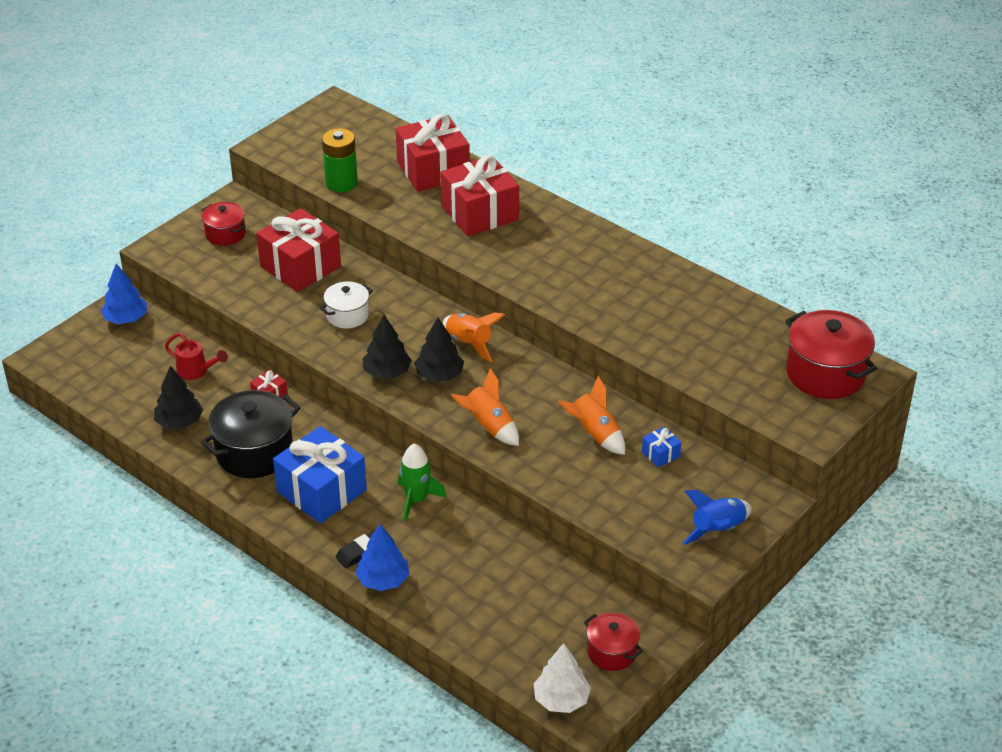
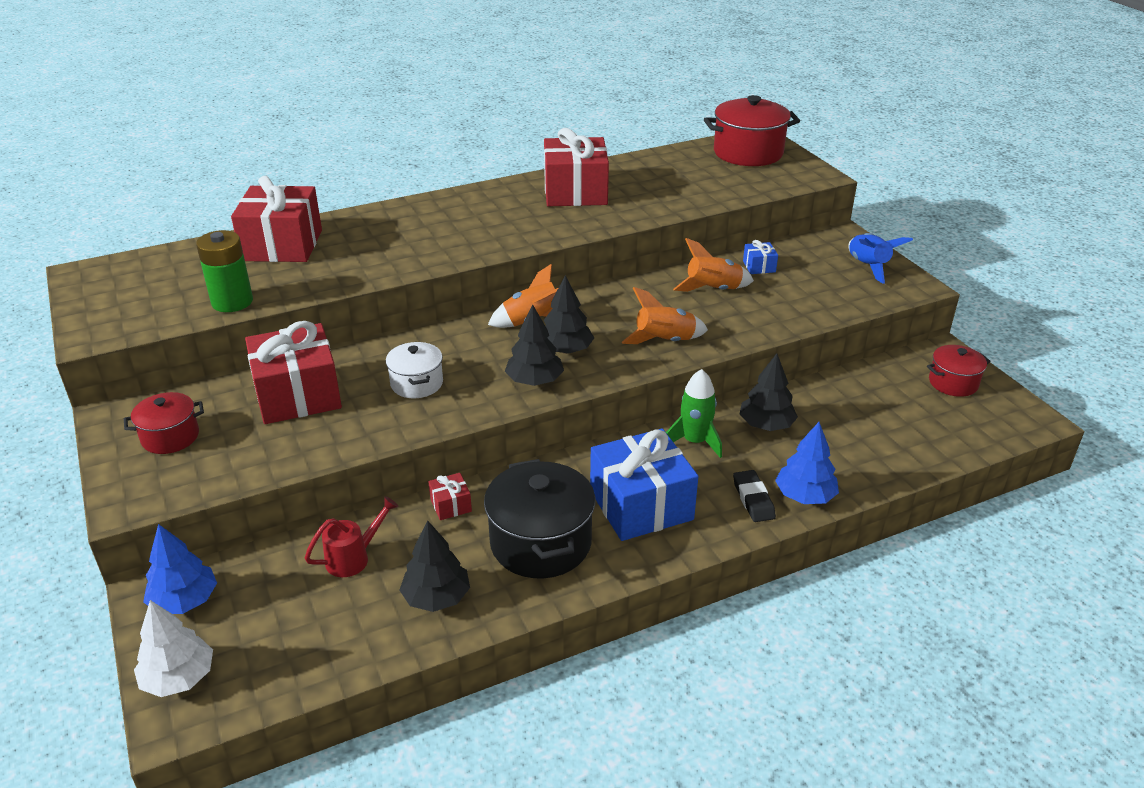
camera: 65 degrees left, 5 degrees down
(465, 537) = (766, 425): none -> black tree
(480, 213) = (383, 238): red gift -> red gift (575, 192)
(561, 699) = (1007, 427): white tree -> white tree (179, 678)

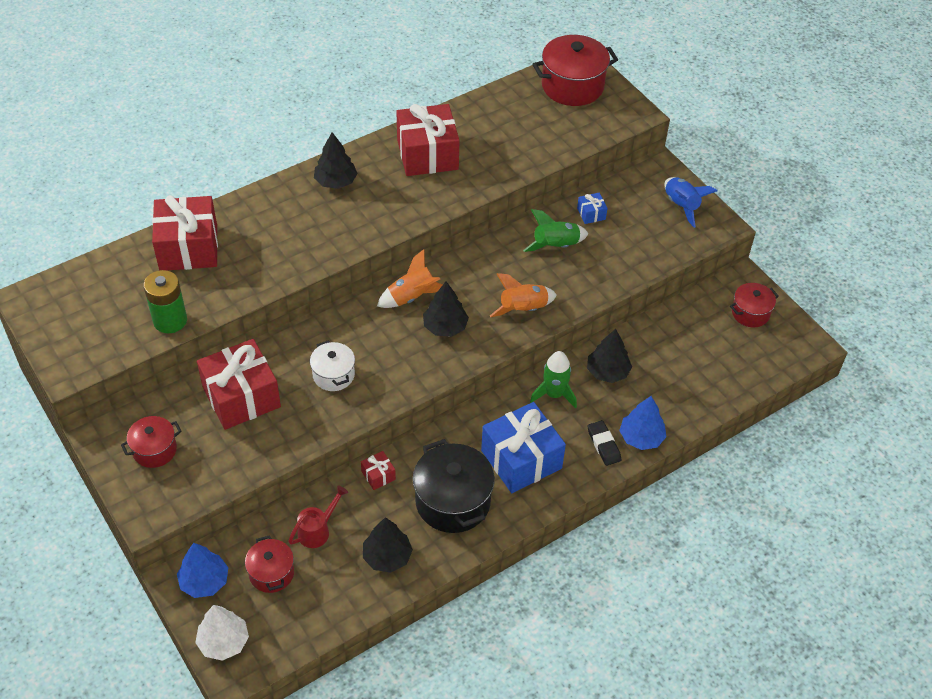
camera: 10 degrees left, 15 degrees up
(276, 601) = (271, 573): none -> red pot
(534, 381) = (426, 362): black tree -> black tree (335, 181)
(713, 290) = (555, 246): orange rocket -> green rocket

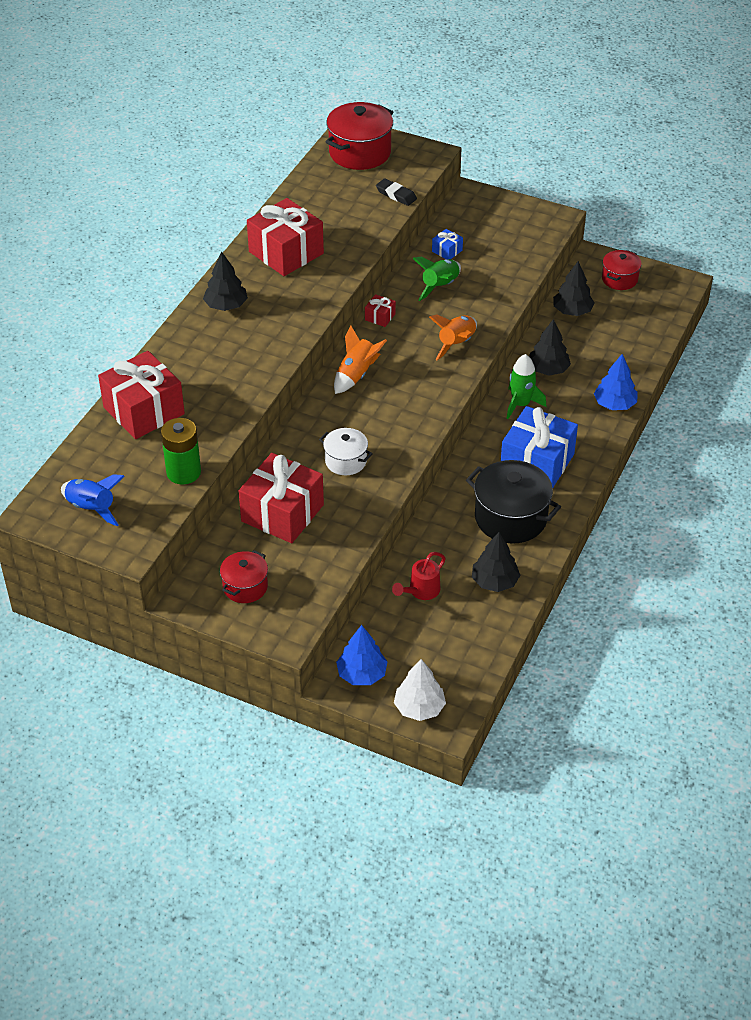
camera: 30 degrees left, 5 degrees down
(271, 573) = (412, 640): red pot -> none
(317, 530) = (421, 591): red watering can -> red watering can turned 150 degrees counterclockwise
(378, 475) = (433, 528): red gift -> red gift (380, 317)
(445, 327) = (405, 384): black tree -> black tree (572, 311)
(603, 445) = (591, 422): black eraser -> black eraser (396, 195)
(681, 206) = (513, 215): blue rocket -> blue rocket (92, 508)

